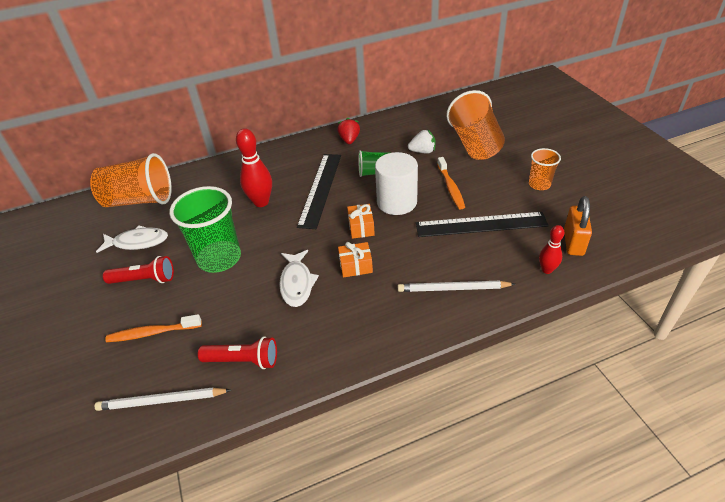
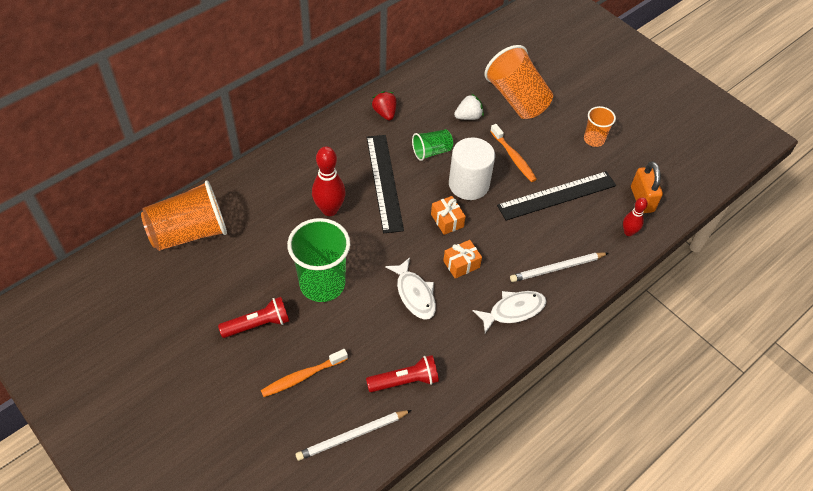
camera: 25 degrees left, 10 degrees up
(138, 242) = (222, 284): white fish -> white fish (513, 310)

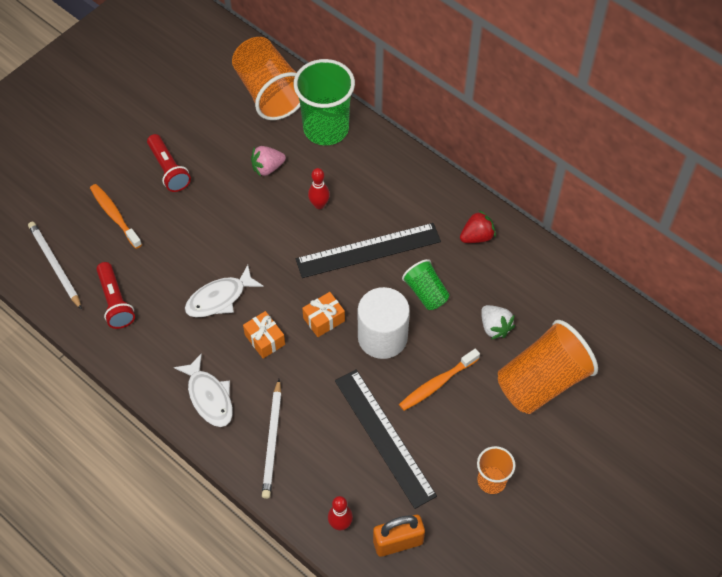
camera: 85 degrees right, 5 degrees up
(278, 243) = (267, 168): none -> pink strawberry
(322, 284) = (222, 214): green cup -> green cup (326, 128)
(329, 210) = (319, 204): red bowling pin -> red bowling pin, size x0.59
(557, 268) = (272, 441): white pencil -> white pencil turned 150 degrees counterclockwise

